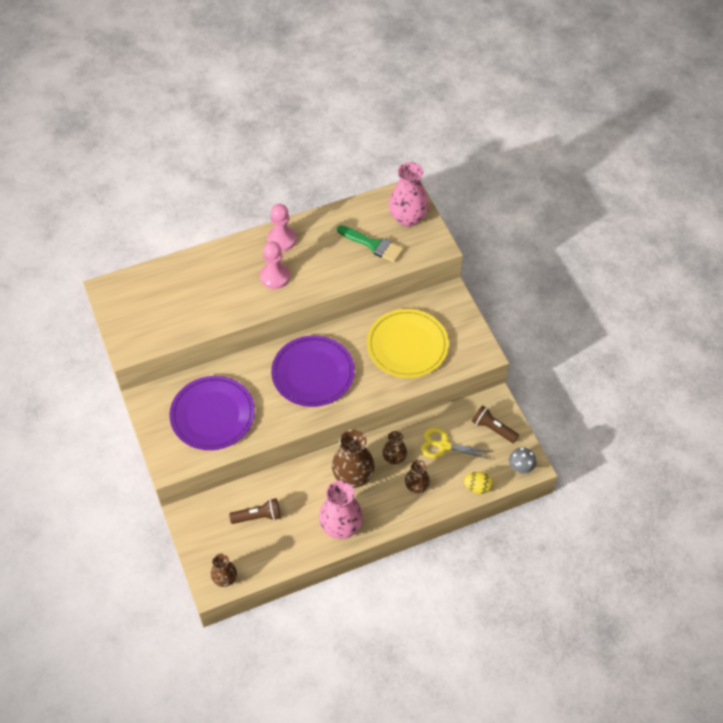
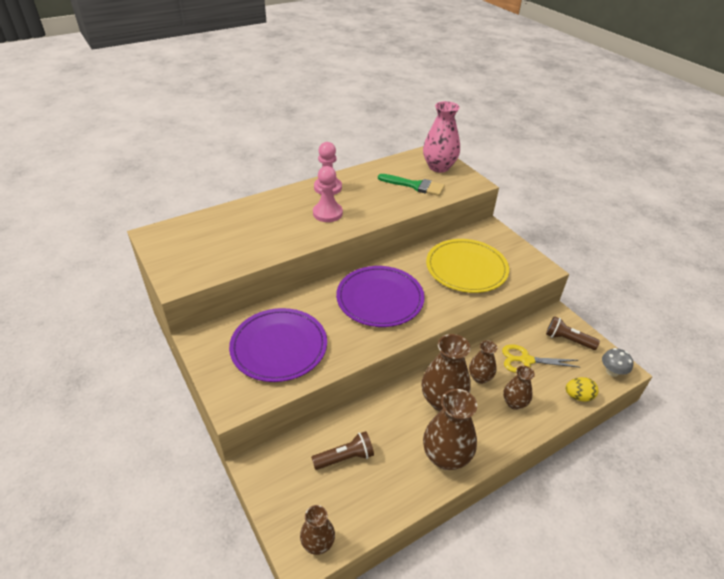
camera: 10 degrees left, 15 degrees down
(341, 526) = (446, 457): pink vase -> brown vase

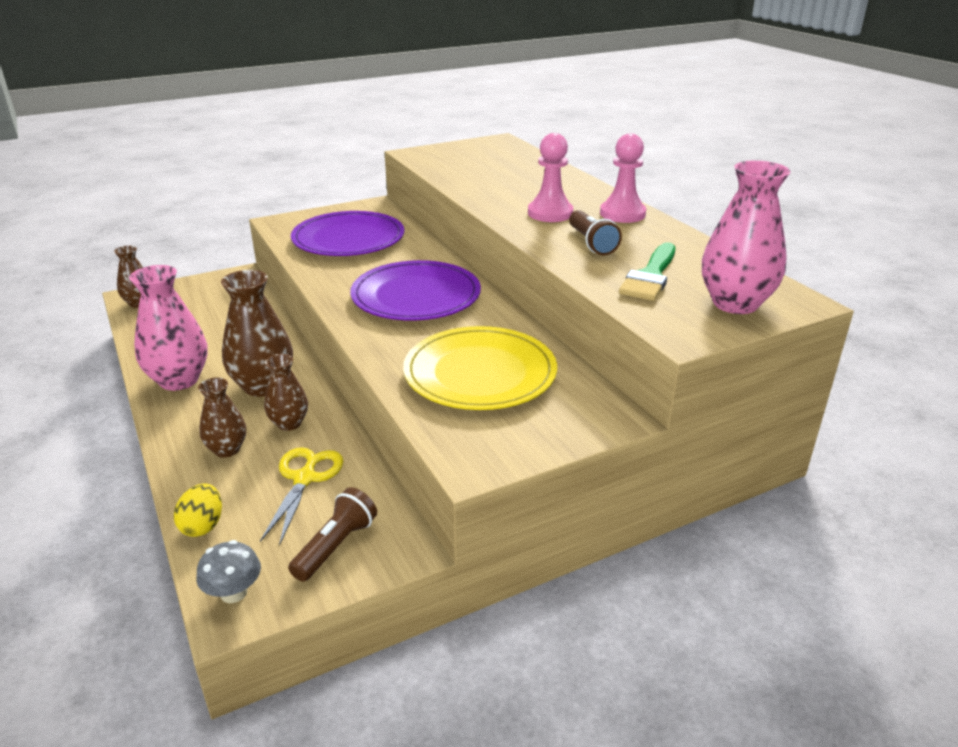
camera: 95 degrees right, 10 degrees down
(345, 458) = (220, 318): brown flashlight -> brown flashlight (591, 243)
(446, 457) = (179, 380): brown vase -> pink vase

